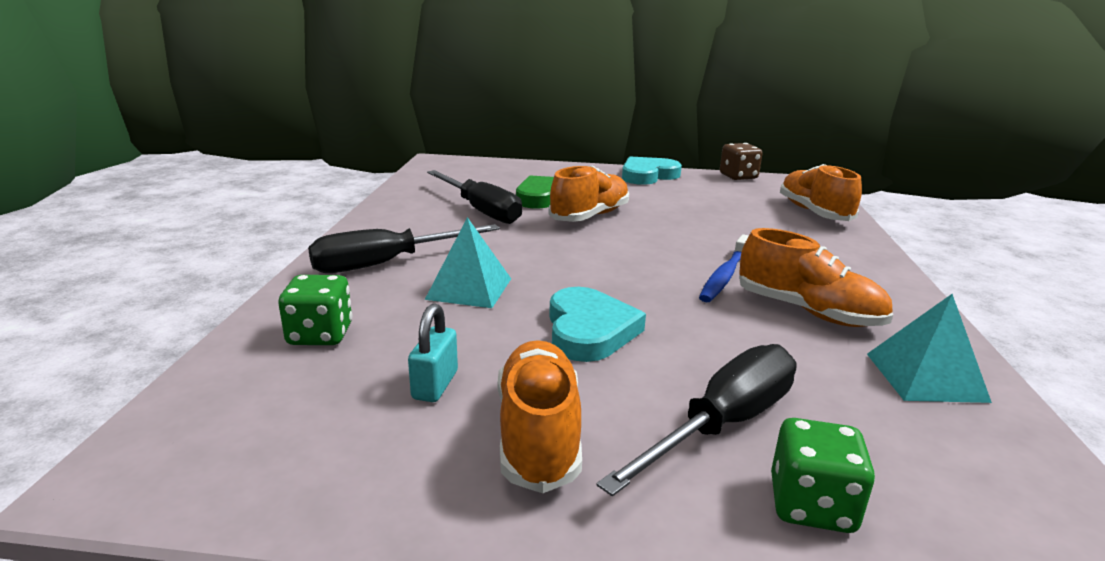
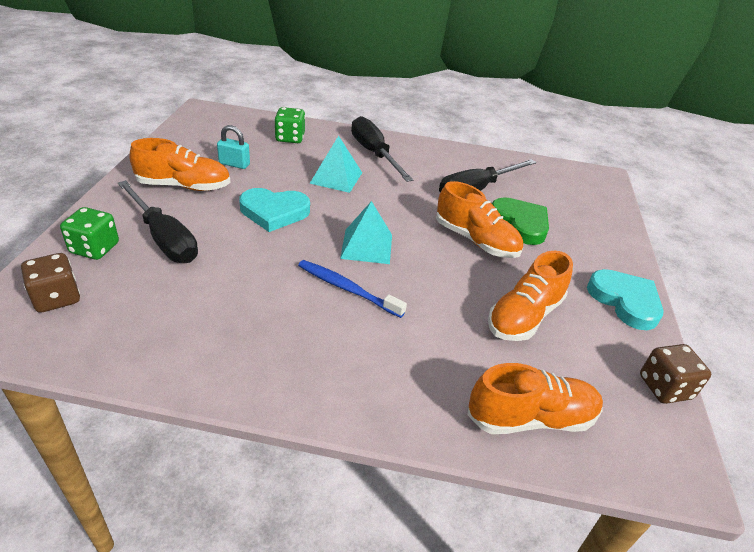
camera: 90 degrees right, 15 degrees up
(808, 311) = (276, 316): orange shoe -> orange shoe (524, 316)
(925, 377) = (168, 342): turquoise pyramid -> turquoise pyramid (366, 246)
(969, 511) = (57, 298): none -> brown dice

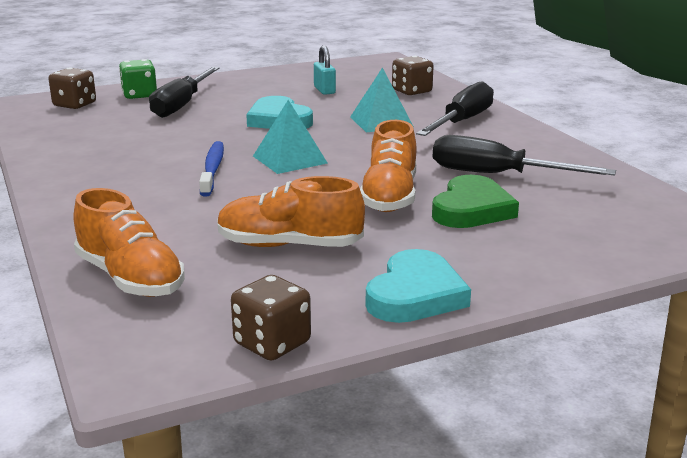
camera: 60 degrees right, 15 degrees down
(184, 186) = (260, 89): orange shoe -> none
(290, 138) = (411, 91): green dice -> brown dice

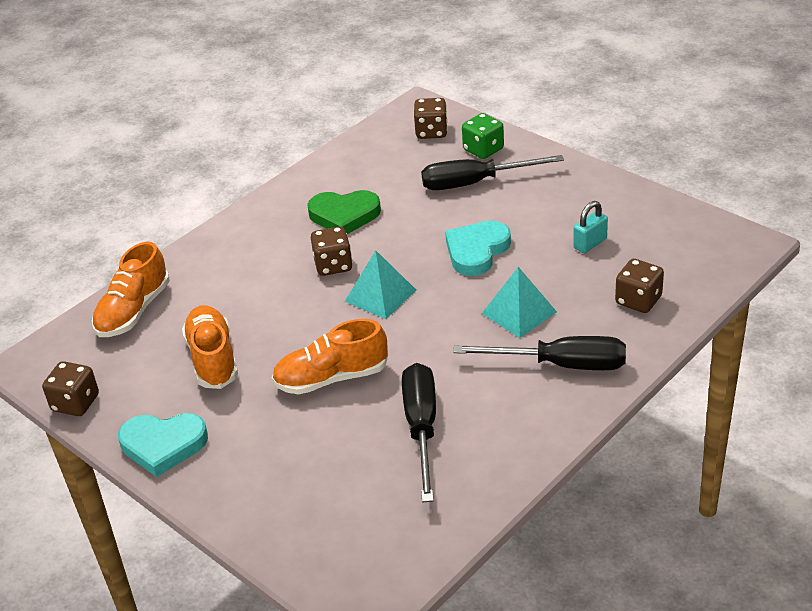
camera: 70 degrees right, 15 degrees up
(213, 169) = (333, 265): blue toothbrush -> brown dice
(471, 209) = (331, 433): green heart -> green heart (344, 215)

